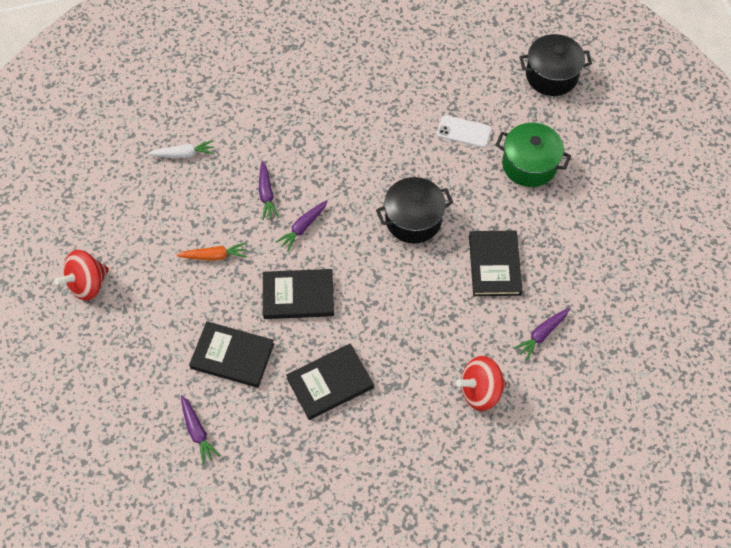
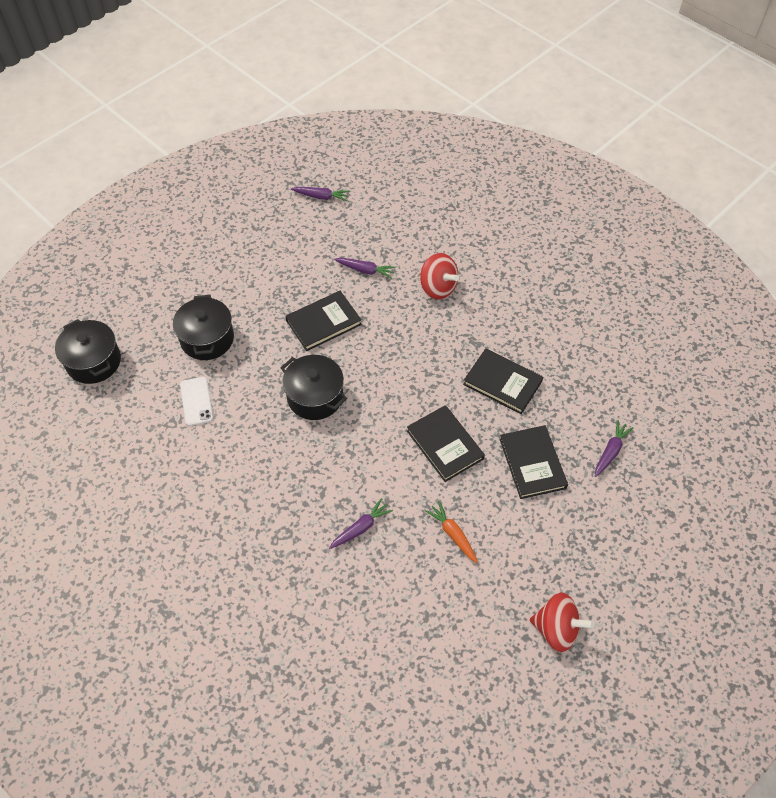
camera: 120 degrees left, 5 degrees down
(183, 154) = (361, 635): white carrot -> none
(303, 227) = (376, 477): purple carrot -> purple carrot (321, 197)
(529, 164) = (207, 339): green pot -> black pot

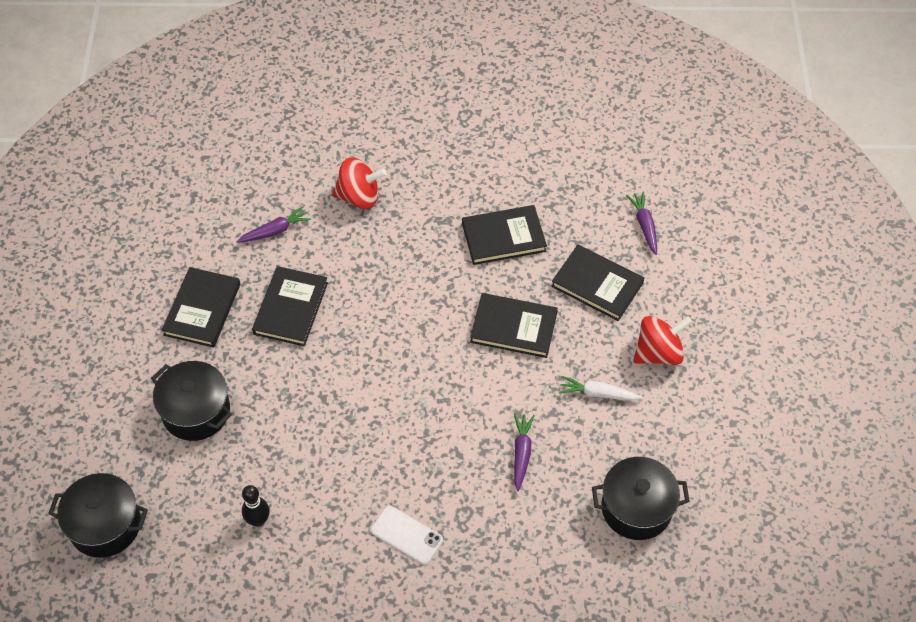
camera: 45 degrees left, 0 degrees up
(169, 430) = (258, 520): none -> black bowling pin
(196, 401) = (254, 474): white phone -> white phone (407, 535)
(275, 284) = (202, 309): none -> black book
(315, 397) = (359, 379): black pot -> black pot (636, 508)
(321, 197) = (151, 193): purple carrot -> none
(453, 534) = (598, 393): orange carrot -> white carrot
(556, 629) = (747, 396): red spinning top -> red spinning top (658, 353)

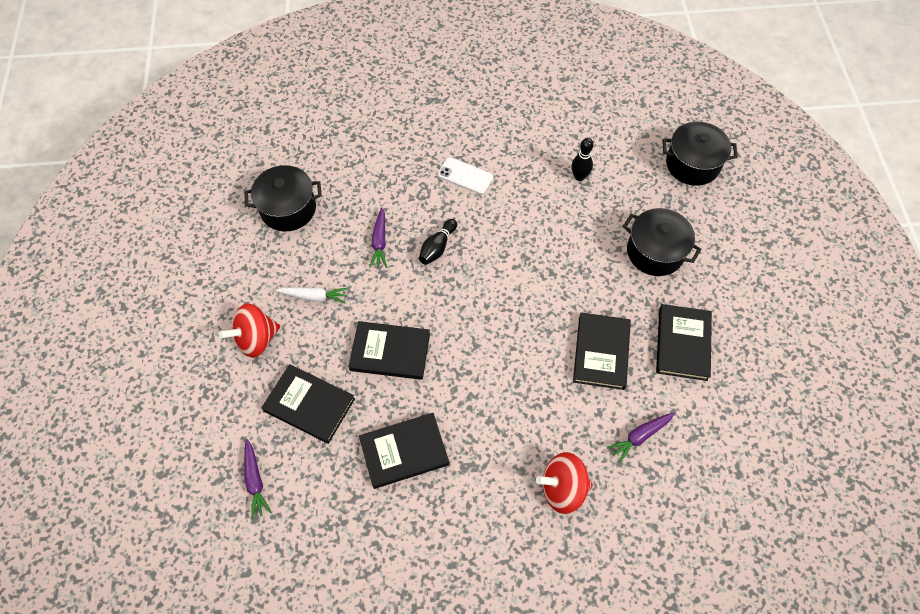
camera: 175 degrees right, 5 degrees up
(452, 440) = (437, 247): none -> black bowling pin

